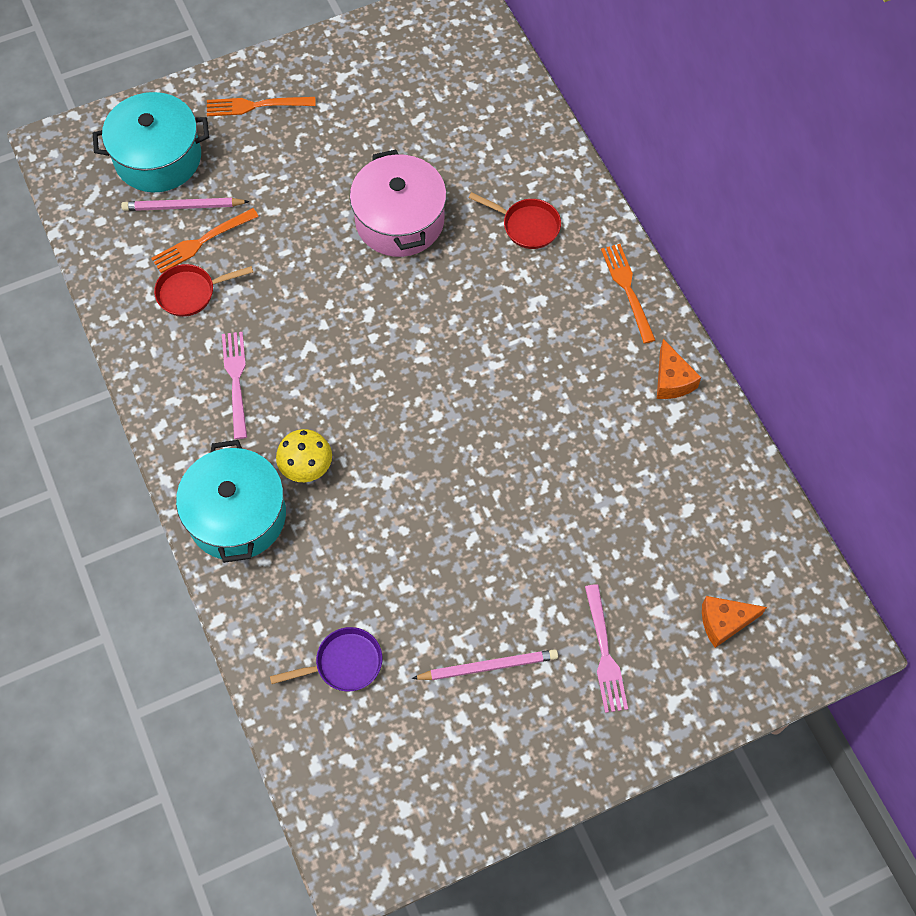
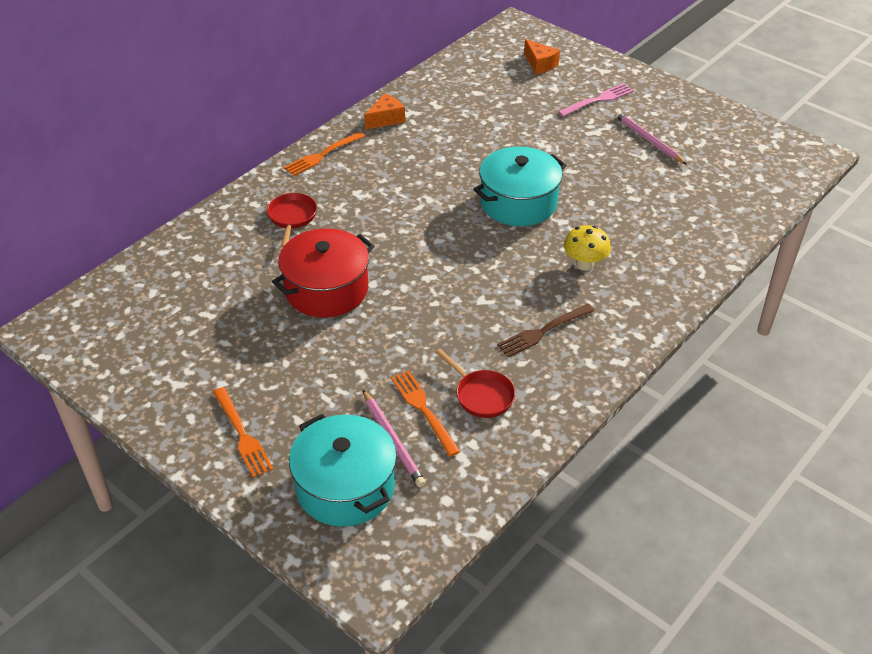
camera: 115 degrees left, 20 degrees down
(202, 242) = (423, 410): orange fork -> orange fork turned 150 degrees counterclockwise
(236, 380) = (543, 331): pink fork -> brown fork
(237, 515) = (651, 287): turquoise pot -> turquoise pot (518, 202)
(344, 663) = (704, 198): purple pan -> none
(399, 220) = (326, 289): pink pot -> red pot

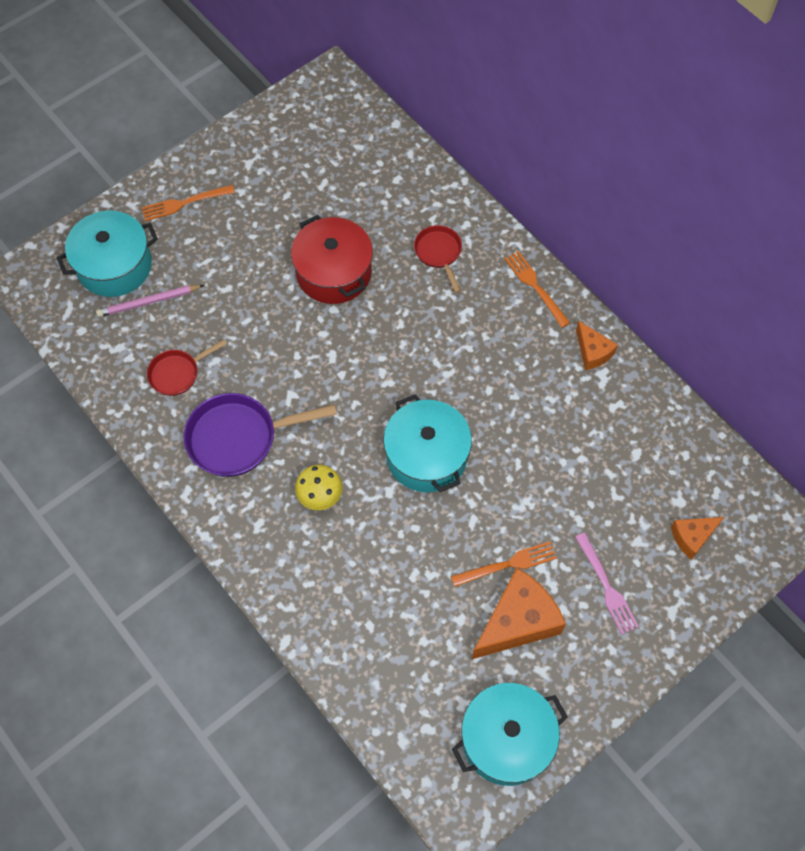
camera: 100 degrees right, 20 degrees up
(292, 218) = (439, 253): red pan -> red pan turned 120 degrees counterclockwise
(423, 410) = (174, 328): orange fork -> orange fork (507, 564)
(543, 331) = (238, 438): brown fork -> purple pan
(648, 140) = (517, 621): pink pencil -> orange cheese
(744, 138) = (506, 739): none -> turquoise pot

